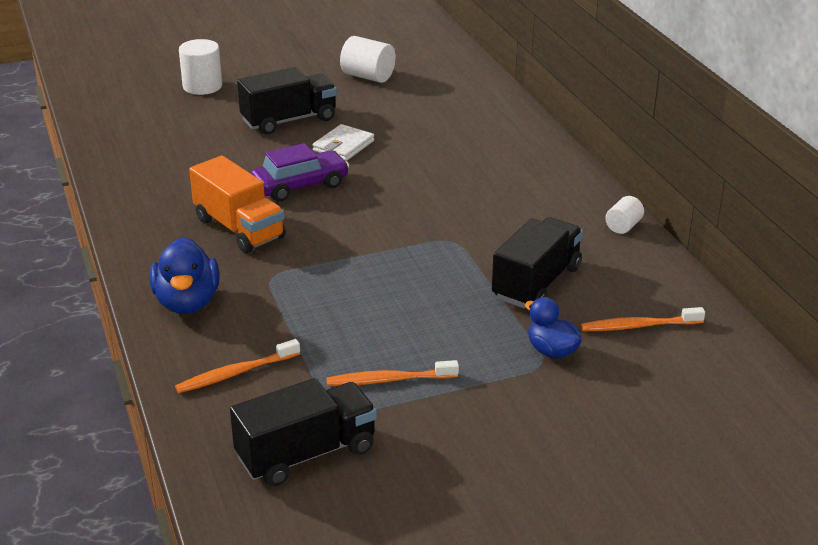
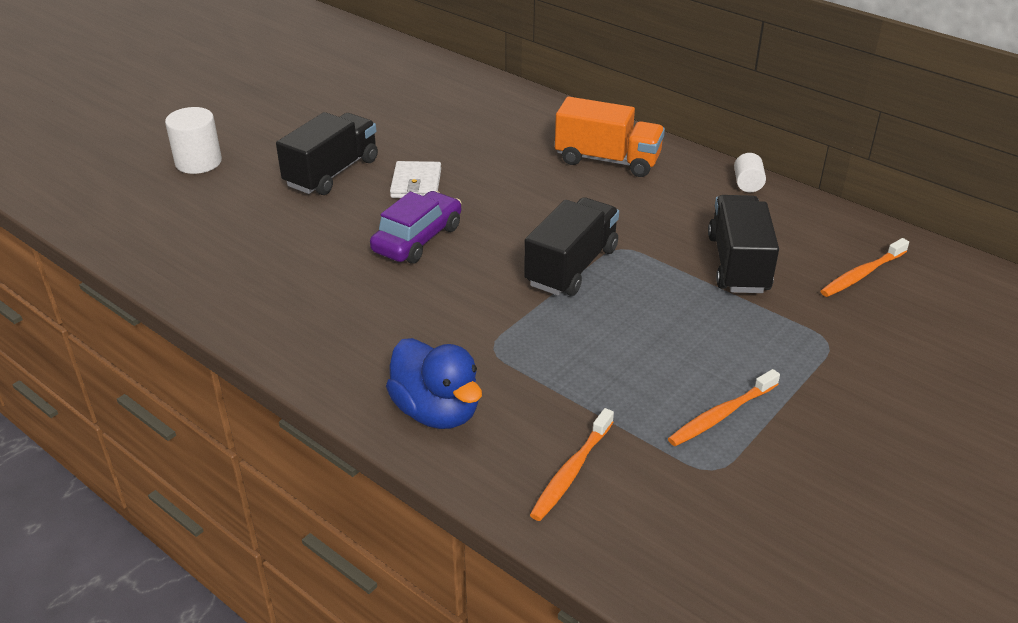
camera: 30 degrees left, 5 degrees up
(239, 229) = (404, 307): orange truck -> orange truck (607, 160)
(306, 454) = (734, 530): black truck -> black truck (571, 267)
(368, 76) = (364, 105): white cylinder -> none
(551, 351) = (822, 326): blue duck -> none

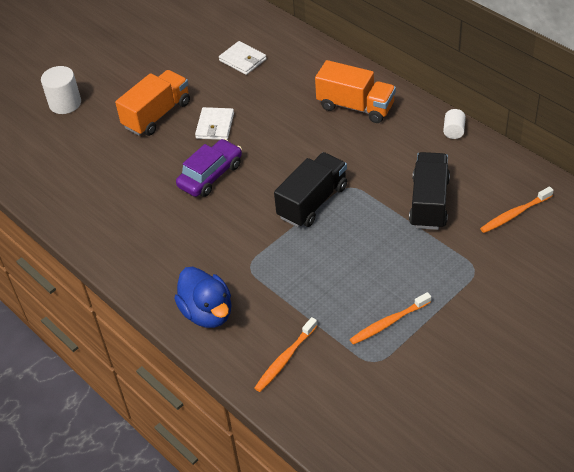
camera: 10 degrees right, 10 degrees up
(332, 173) = (157, 115): black truck -> orange truck
(444, 114) = (242, 60): none -> white wallet

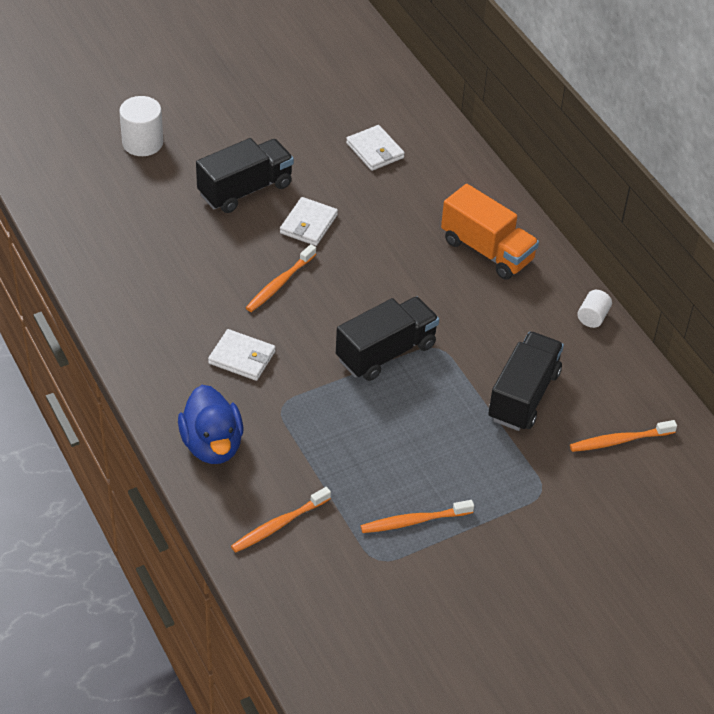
camera: 10 degrees right, 0 degrees up
(157, 115) = (245, 190): orange truck -> black truck
(204, 239) = (242, 357): none -> white wallet
(210, 175) = (279, 284): purple car -> orange toothbrush

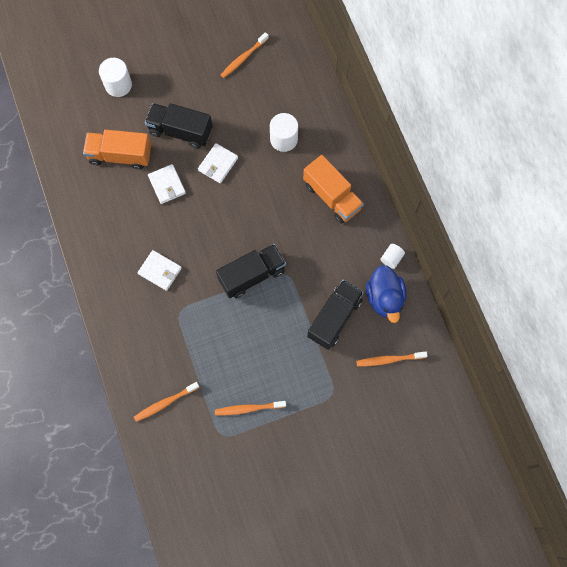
camera: 10 degrees right, 25 degrees up
(158, 223) = (120, 155): none -> orange truck
(212, 445) = (132, 338): blue duck -> blue duck (384, 298)
(245, 190) = (180, 131): black truck -> black truck turned 135 degrees counterclockwise
(279, 284) = (192, 213): orange toothbrush -> orange toothbrush (243, 58)
(375, 150) = (271, 103): white wallet -> white wallet (167, 185)
(401, 189) = (283, 139): none -> white cylinder

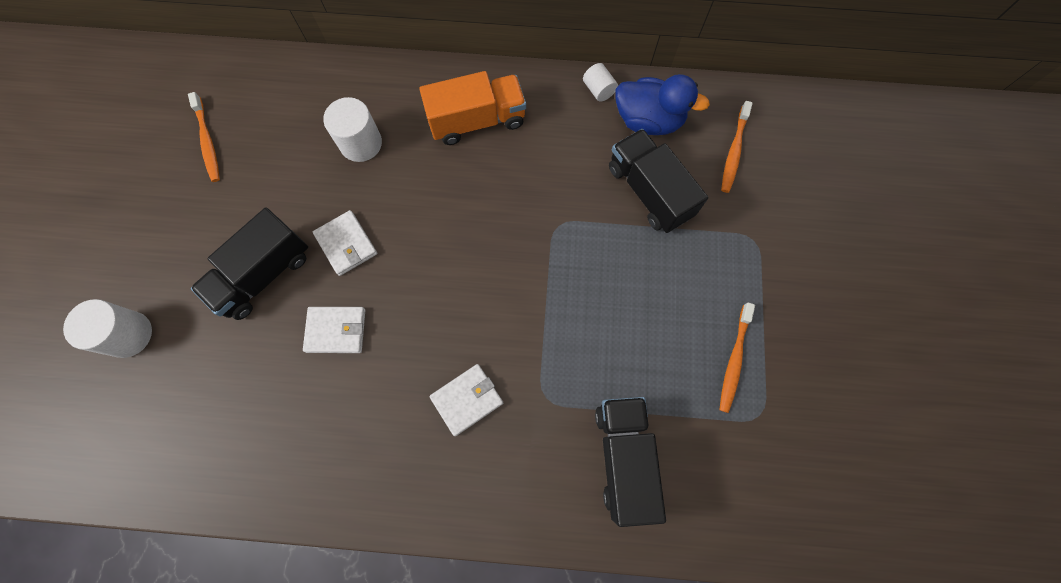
camera: 65 degrees left, 0 degrees up
(120, 155) = (246, 381): orange truck -> none
(165, 403) = (679, 481): orange toothbrush -> none
(252, 275) = (538, 270): black truck -> black truck (624, 458)

